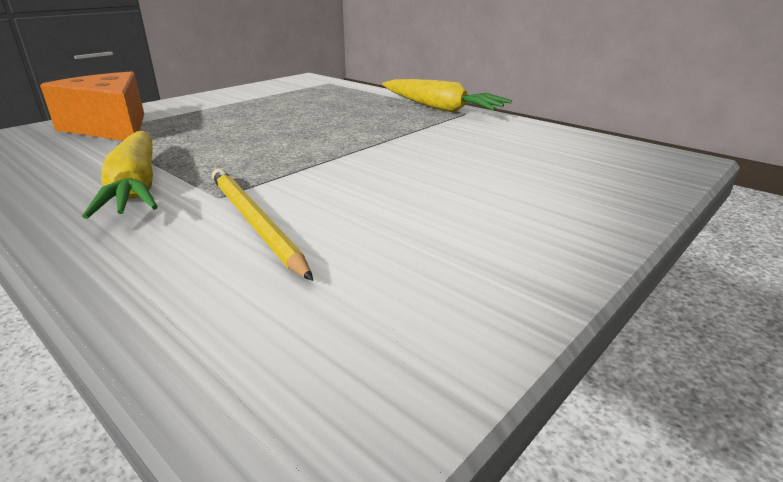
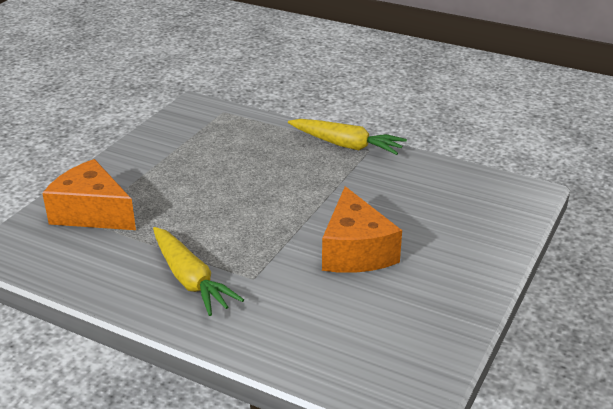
camera: 15 degrees left, 5 degrees up
(254, 222) = (294, 296): yellow pencil -> none
(386, 187) = (355, 251): none -> orange cheese

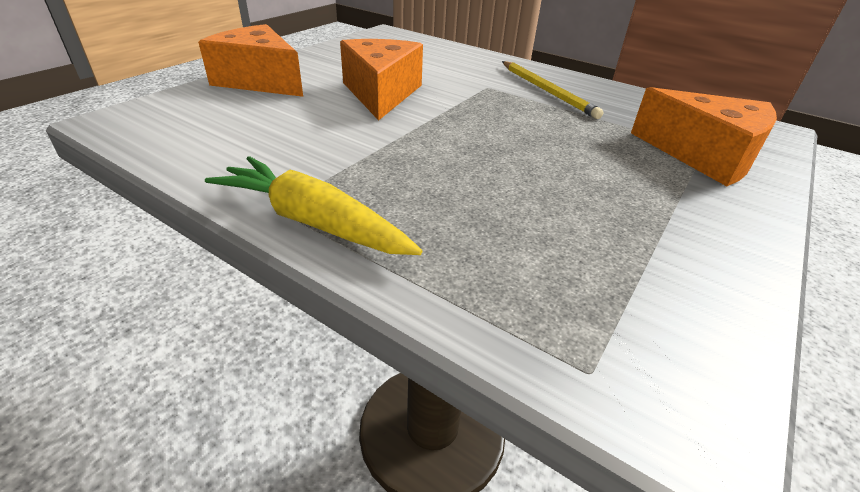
camera: 175 degrees left, 5 degrees up
(190, 279) = (547, 91): yellow carrot -> yellow pencil
(477, 253) = (260, 80): none -> orange cheese

